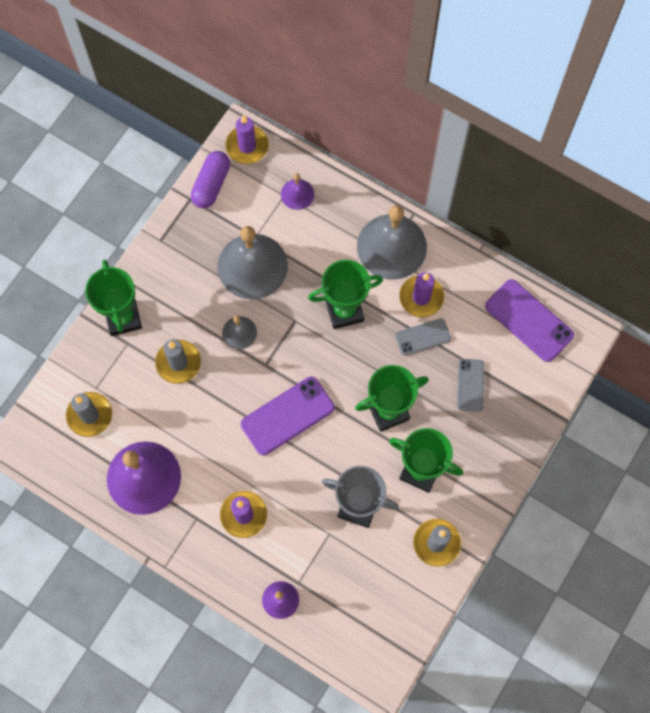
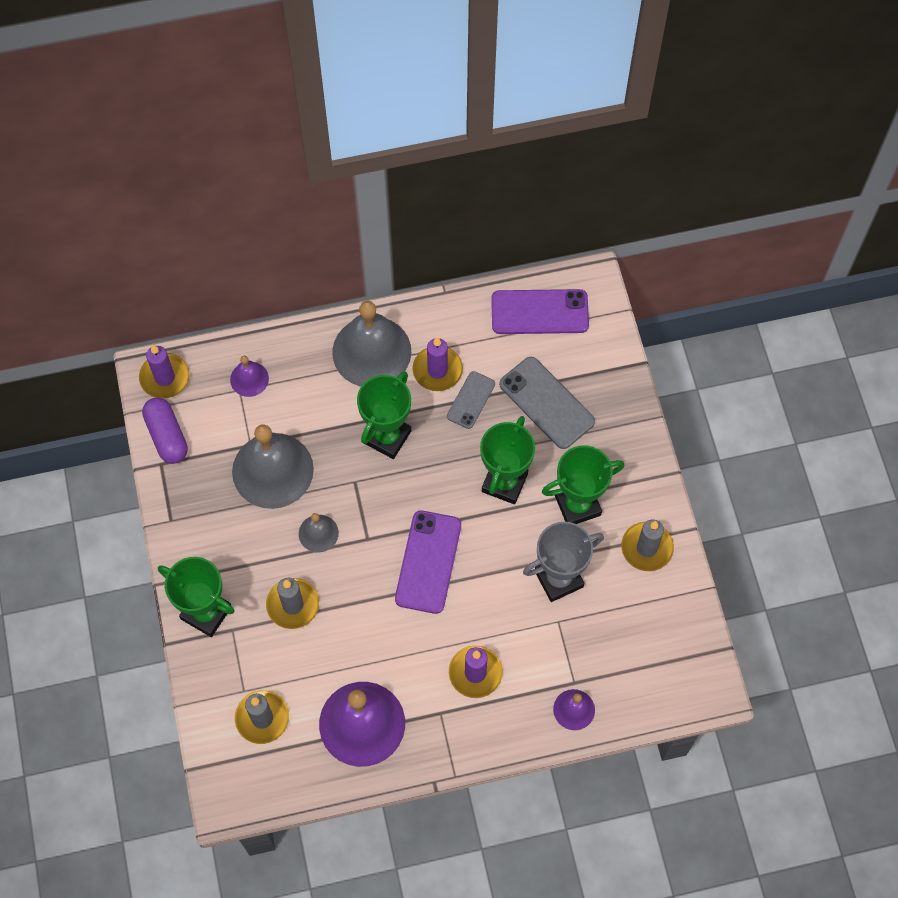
camera: 45 degrees left, 5 degrees down
(470, 385) = (546, 403): grey phone -> grey phone, size x1.68

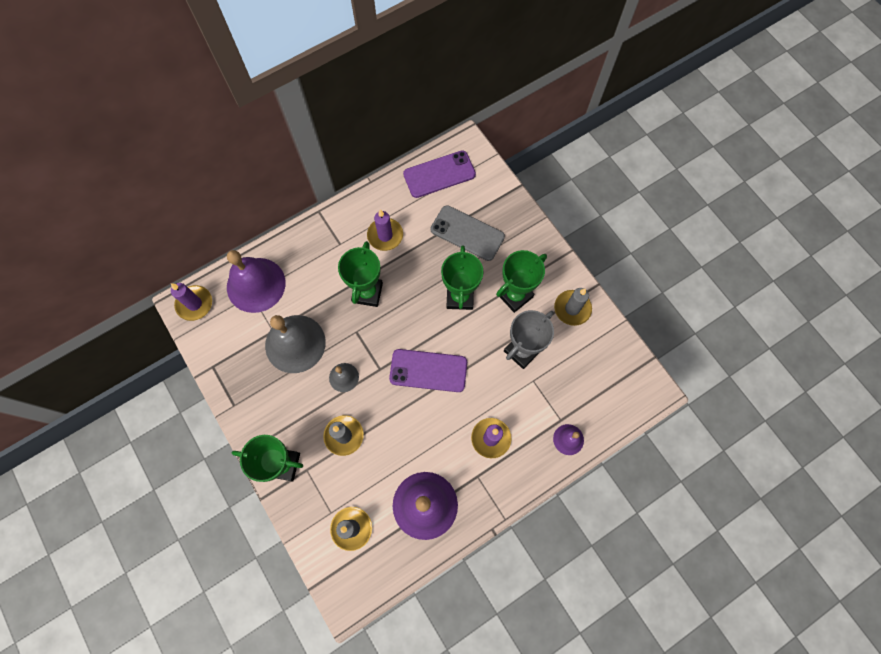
camera: 20 degrees left, 5 degrees up
(167, 436) = (210, 345): purple capsule -> none
(249, 379) = (256, 285): purple bell -> purple bell, size x2.06
(371, 351) = (335, 237): grey bell -> none
(428, 562) = (428, 370): purple phone -> purple phone turned 75 degrees counterclockwise
(471, 400) = (415, 248): grey phone -> none

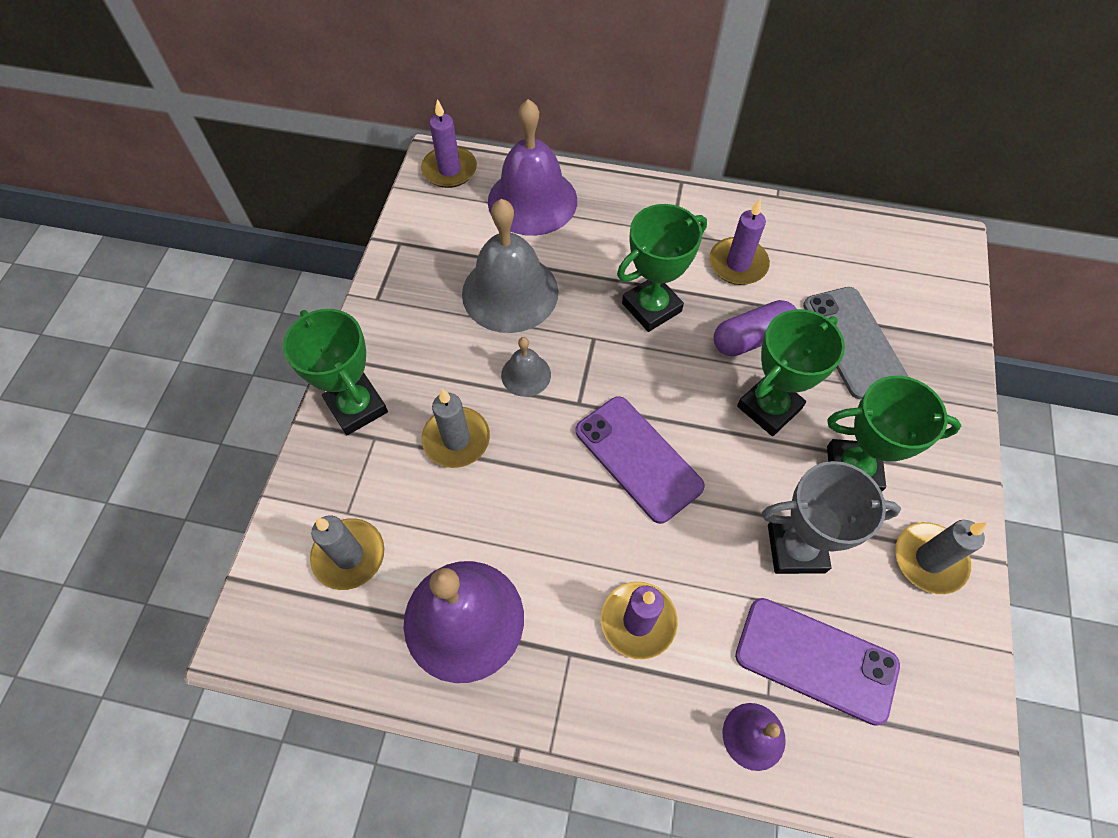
camera: 45 degrees right, 10 degrees down
(424, 269) = (751, 338): none -> purple capsule
(439, 174) = (878, 250): purple phone -> purple phone (816, 660)

